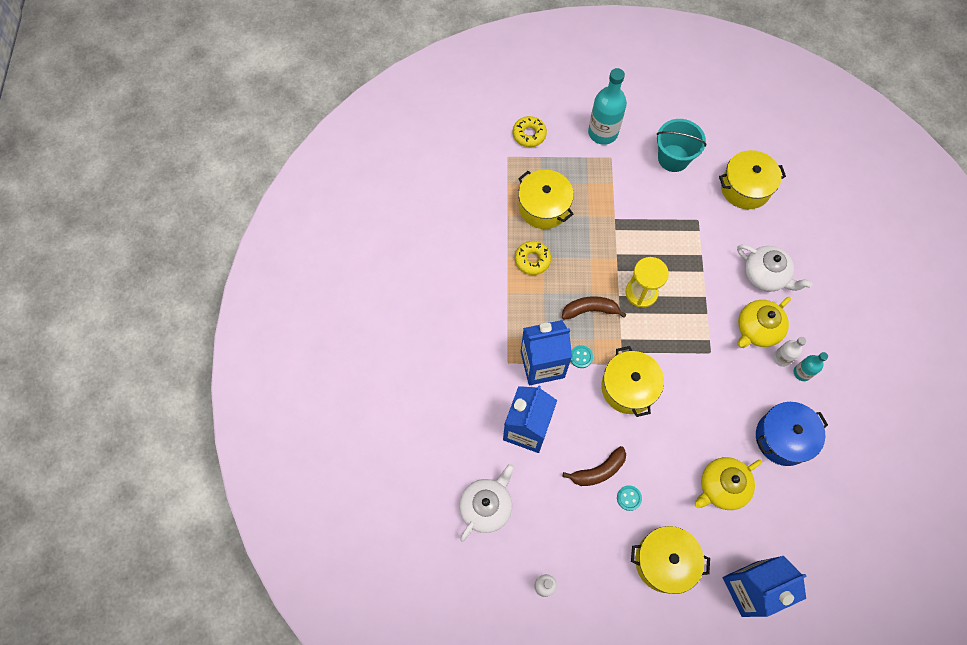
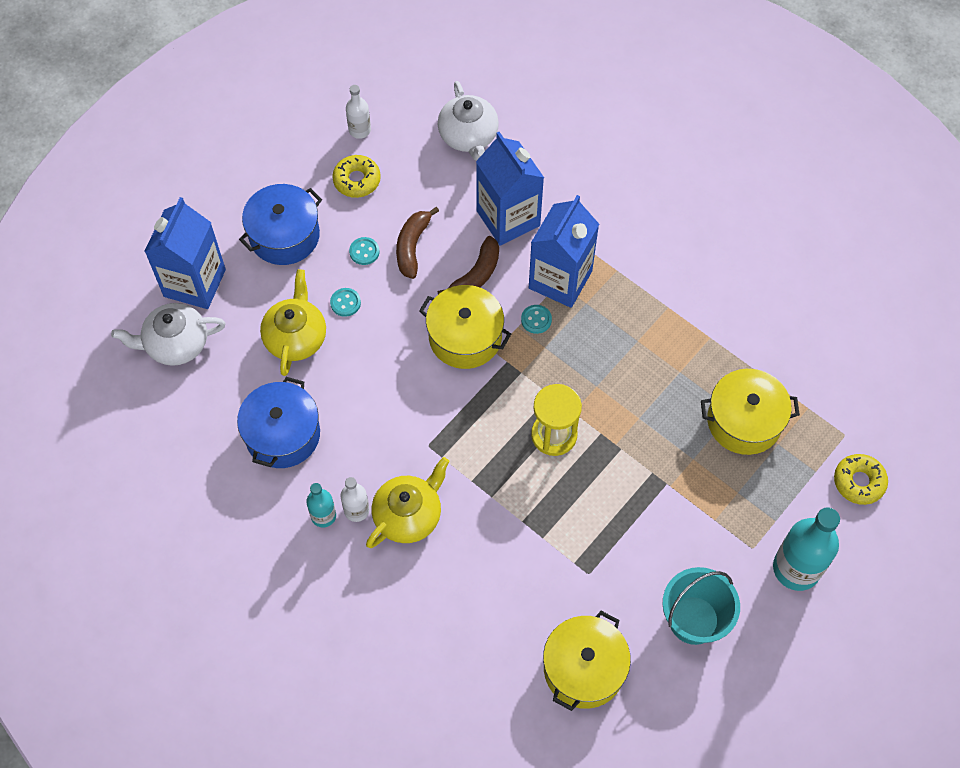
camera: 130 degrees right, 5 degrees down
(532, 260) = (686, 359): yellow donut -> yellow donut (357, 180)
(590, 310) = (579, 369): brown banana -> brown banana (476, 275)
(664, 561) = (284, 235): yellow pot -> blue pot
(672, 477) = (345, 303): none -> turquoise button
(757, 329) = (408, 515): yellow teapot -> yellow teapot turned 45 degrees clockwise
(765, 275) = (458, 583): white teapot -> white teapot (176, 344)

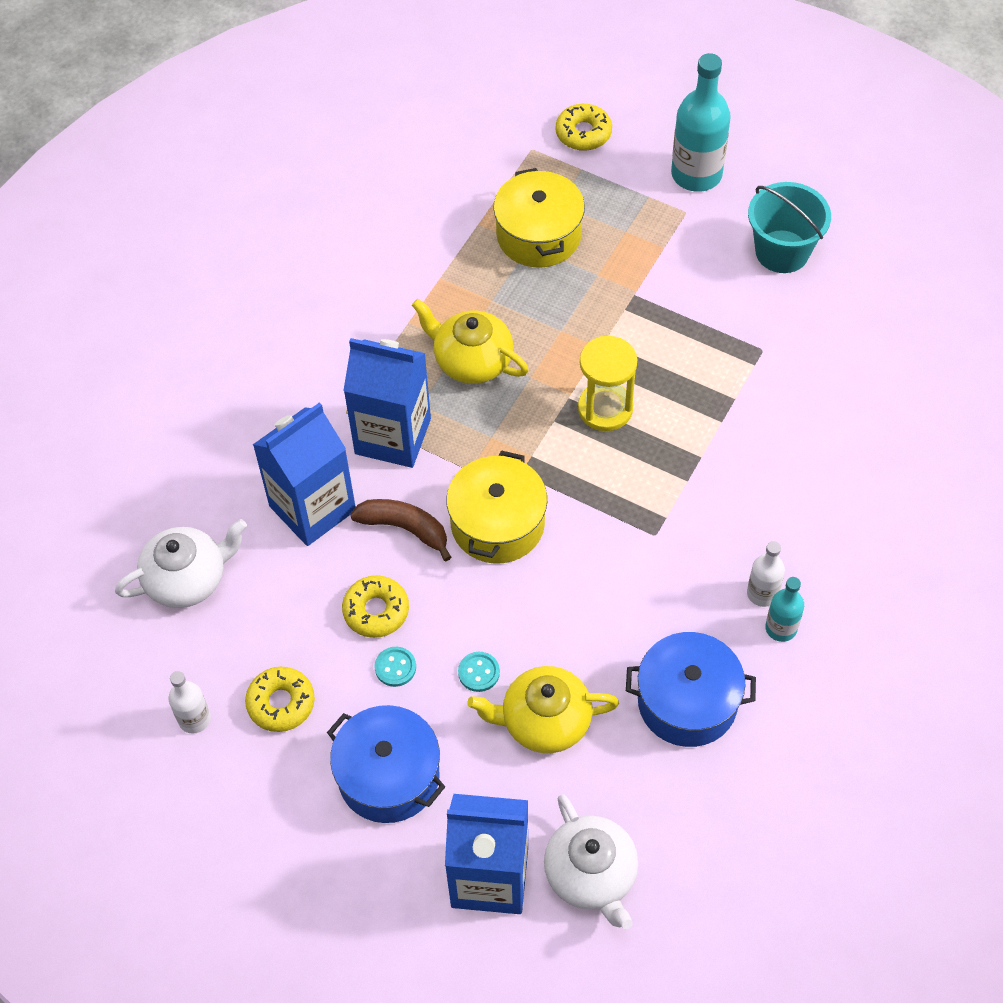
camera: 100 degrees left, 5 degrees down
(408, 515) = (751, 537): yellow teapot -> yellow teapot (472, 360)
(412, 246) = (376, 611): brown banana -> yellow donut
(536, 320) = (455, 452): turquoise button -> none
(584, 669) = (869, 337): yellow pot -> none

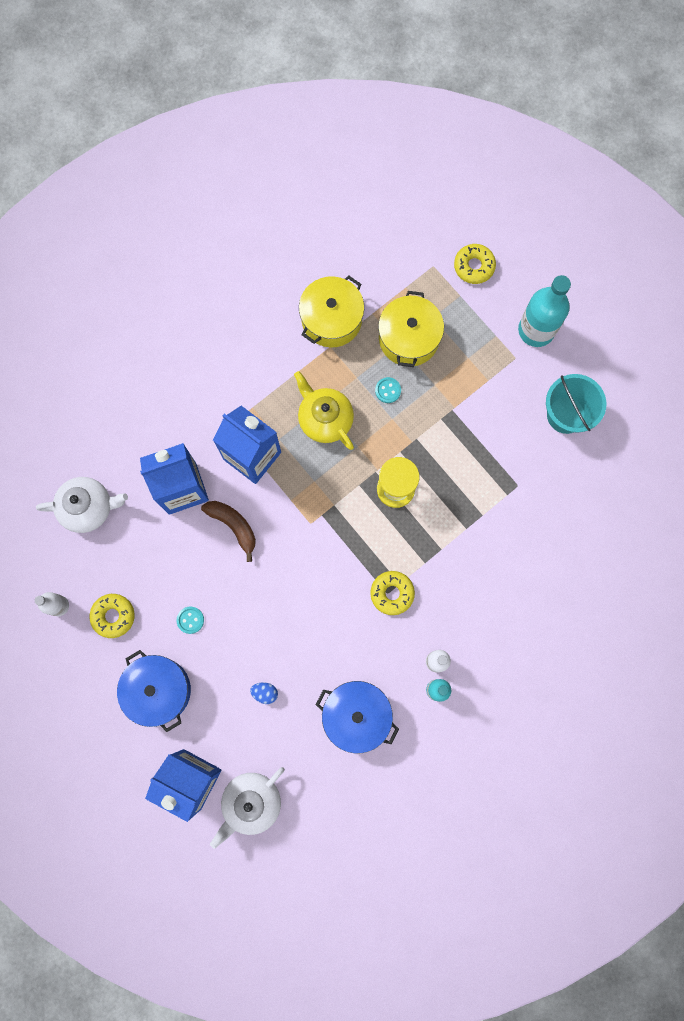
camera: 20 degrees right, 20 degrees up
(376, 611) = (193, 576): yellow donut -> yellow donut (392, 593)
(479, 672) = (239, 644): turquoise button -> turquoise button (388, 390)
(497, 524) = (292, 545): yellow pot -> yellow pot (331, 319)
(544, 721) = (265, 692): yellow teapot -> blue egg
(591, 874) = (251, 802): white teapot -> white teapot turned 45 degrees clockwise

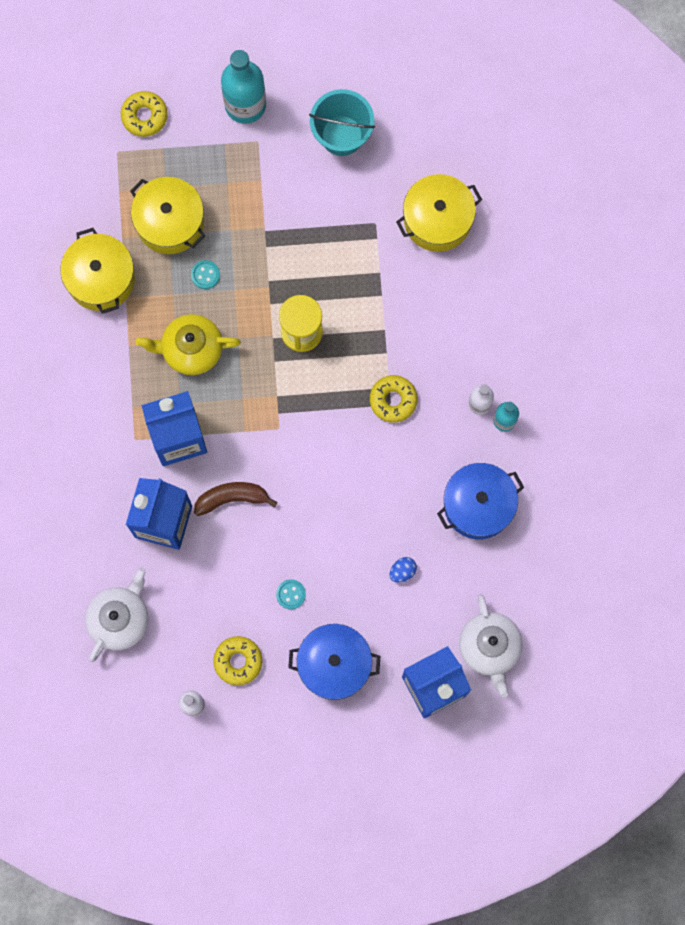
camera: 55 degrees left, 0 degrees up
(555, 530) = (437, 219): none -> yellow pot

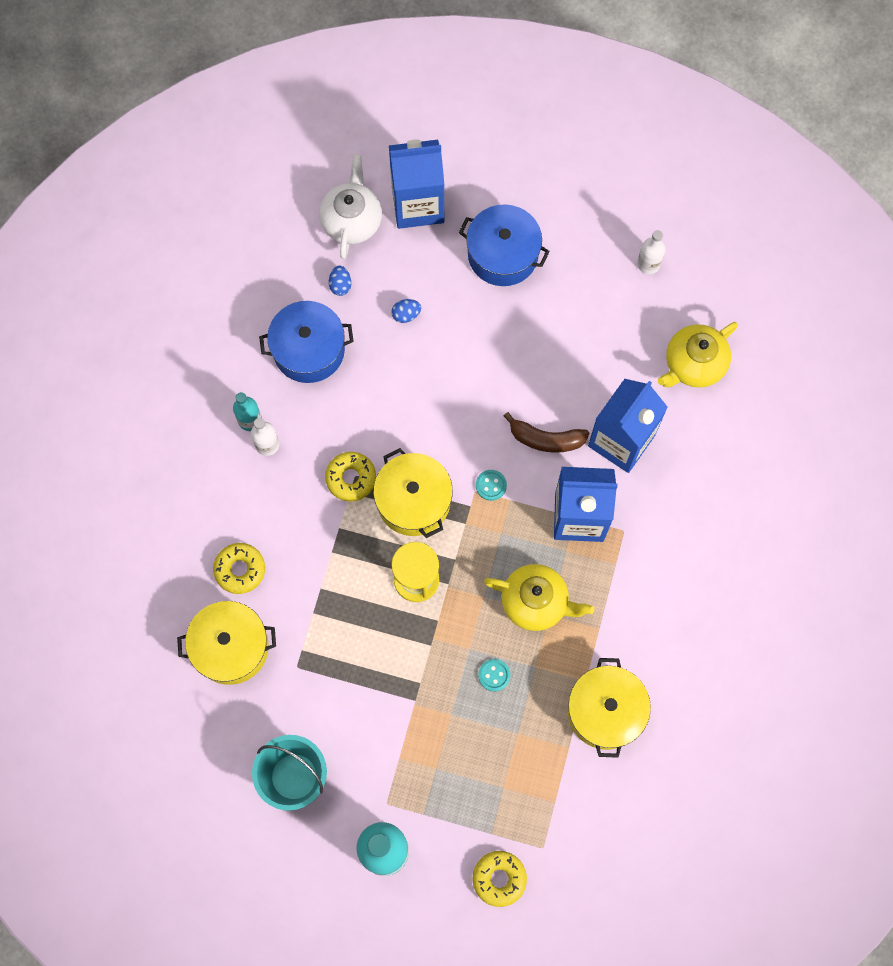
camera: 160 degrees left, 5 degrees down
(120, 619) = (693, 364): white teapot -> yellow teapot
(170, 222) = (512, 747): yellow pot -> yellow pot (413, 501)
(238, 661) = (592, 288): yellow donut -> yellow donut (240, 570)
(291, 594) = (521, 330): turquoise button -> turquoise button (491, 485)
(474, 578) = (340, 285): none -> blue egg

